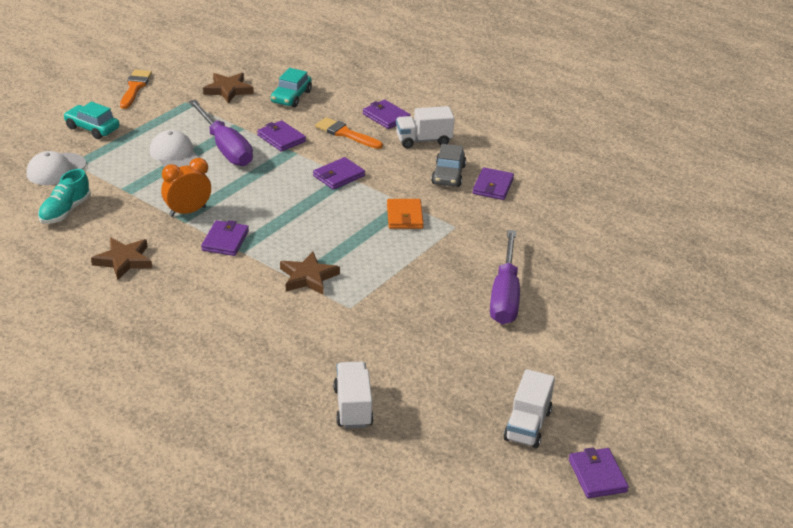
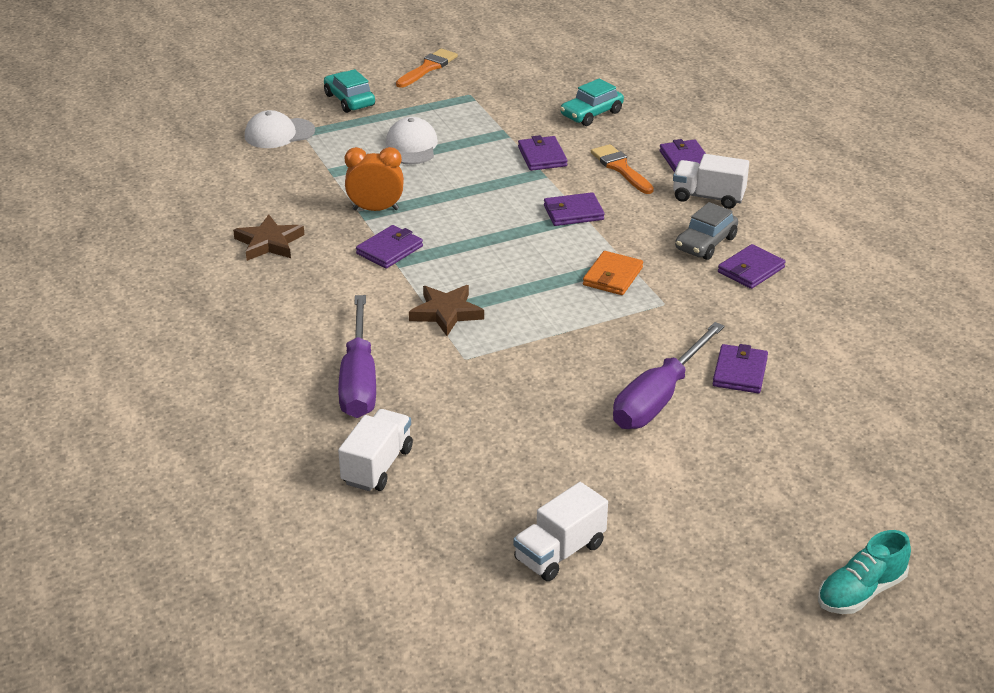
camera: 30 degrees right, 0 degrees up
(65, 211) = (253, 178): turquoise shoe -> turquoise shoe (861, 592)
(225, 148) = (472, 152): purple screwdriver -> purple screwdriver (359, 380)
(228, 90) = (526, 91): brown star -> none
(597, 476) = (596, 639): purple wallet -> purple wallet (740, 372)

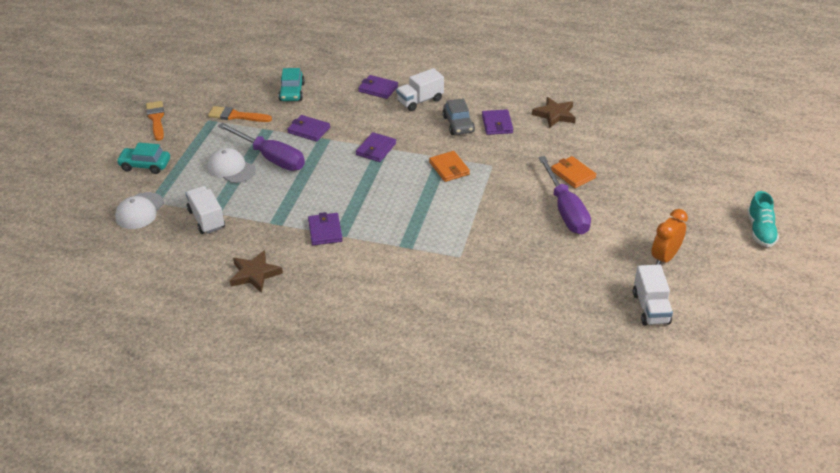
camera: 50 degrees left, 5 degrees up
(359, 380) = (435, 306): purple screwdriver -> purple screwdriver (271, 158)
(375, 209) = (277, 215): orange clock -> orange clock (664, 258)
(377, 466) = (518, 337): white truck -> white truck (206, 219)
(446, 313) = (411, 241): brown star -> brown star (555, 115)
(620, 168) = (356, 112): orange brush -> orange brush (236, 116)
(740, 372) = (573, 174): purple wallet -> orange wallet

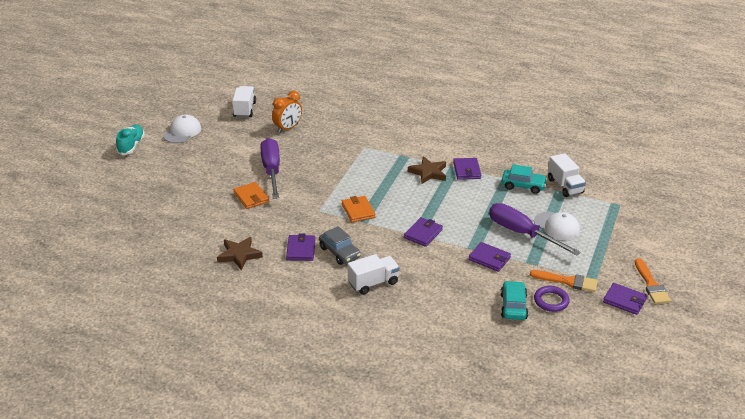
camera: 175 degrees left, 5 degrees down
(140, 211) = (624, 196): white cap -> white cap (182, 132)
(145, 165) = (638, 236): turquoise car -> turquoise car (523, 186)
(255, 274) = (516, 147): brown star -> brown star (428, 172)
(256, 99) = (551, 301): none -> purple ring
(378, 89) = (417, 302): purple wallet -> purple wallet (624, 300)
(458, 124) = (339, 252): grey car -> grey car turned 150 degrees clockwise
(664, 258) = (215, 135): orange clock -> orange clock (287, 128)

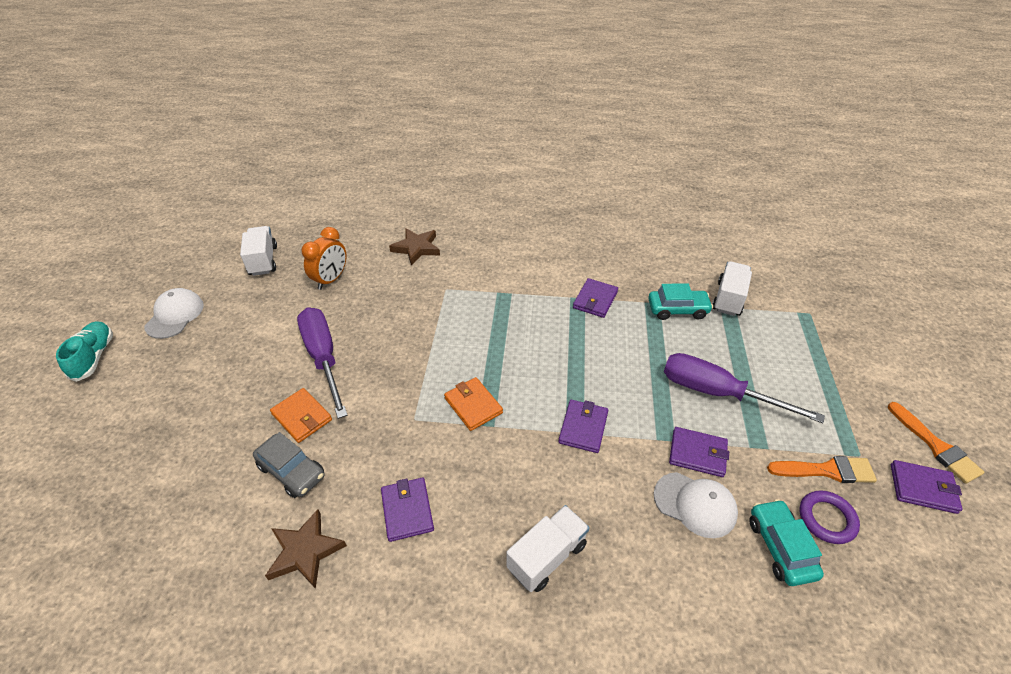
camera: 15 degrees left, 10 degrees up
(339, 252) = (471, 500): grey car -> grey car (291, 471)
(428, 172) = (546, 314): brown star -> brown star (416, 248)
(467, 170) = (595, 300): purple wallet -> purple wallet turned 45 degrees clockwise
(557, 226) = (755, 369): white cap -> white cap (695, 504)
(565, 186) = (728, 298): white truck -> white truck turned 120 degrees counterclockwise

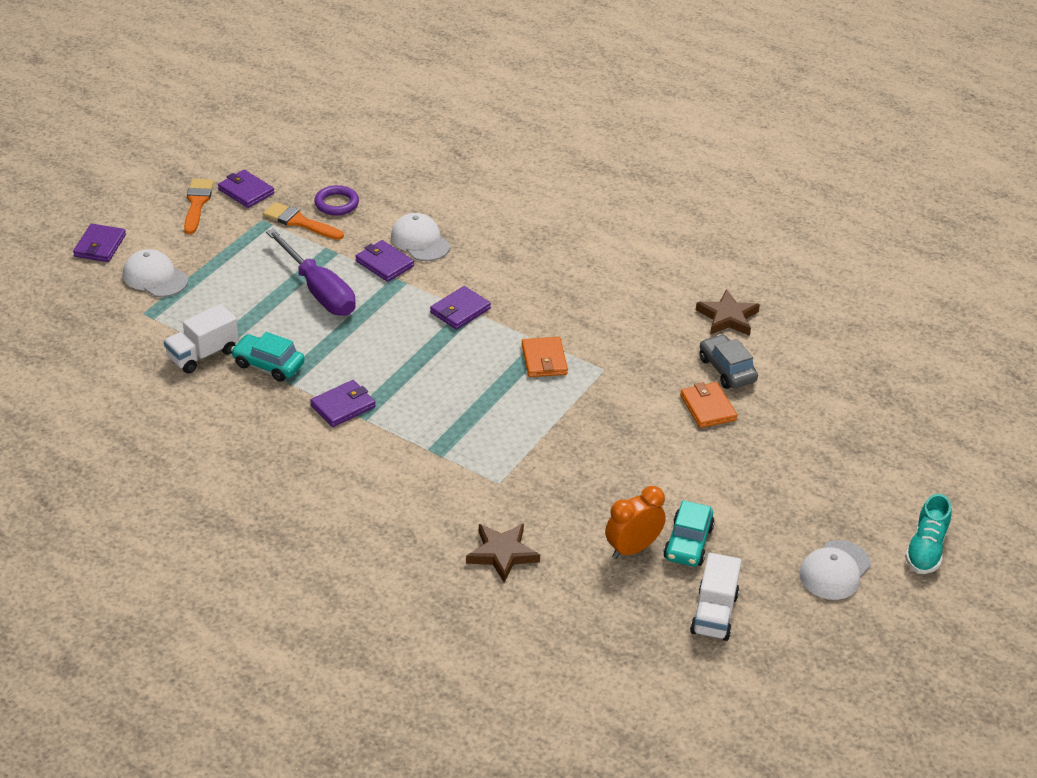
camera: 155 degrees left, 5 degrees down
(323, 358) = (671, 455): purple screwdriver -> none
(407, 510) = (640, 312): purple wallet -> purple wallet (100, 246)
(547, 556) = (552, 255): white truck -> none
(780, 547) = (386, 204): turquoise car -> turquoise car (688, 543)
(847, 347) = (155, 277): none -> white cap

